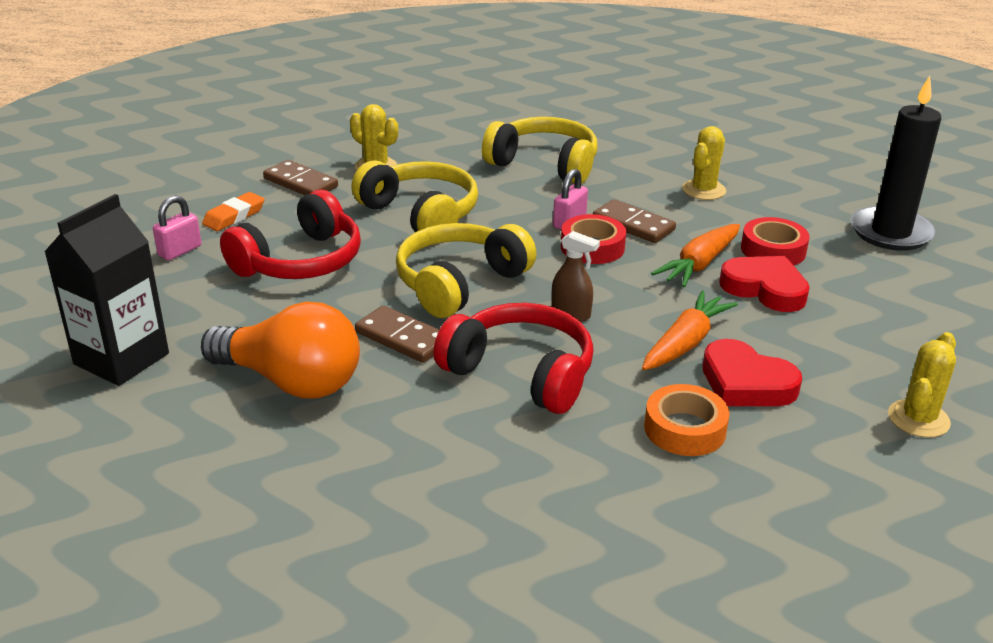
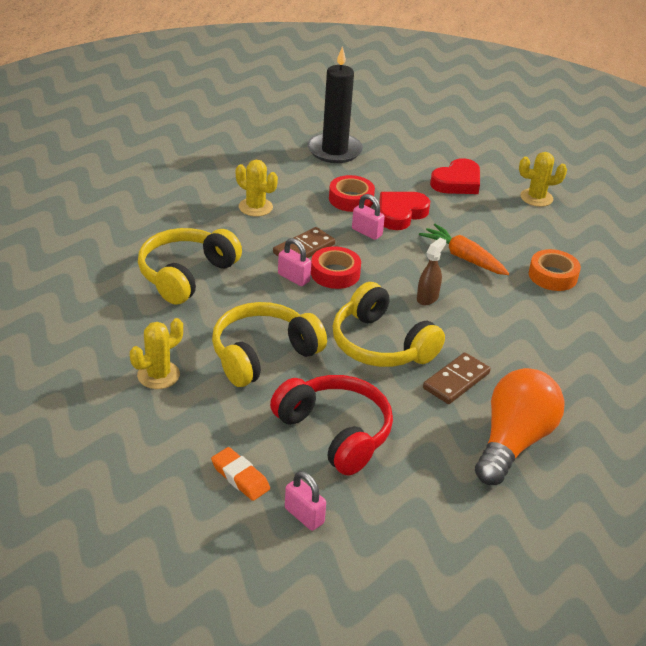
camera: 85 degrees left, 5 degrees up
(121, 359) = (485, 545): black carton -> none
(300, 183) = (178, 428): brown domino -> none
(521, 373) = (498, 330): red headphones -> none
(699, 265) = (366, 232): orange carrot -> pink padlock
(746, 383) = (506, 244): red heart -> red heart (457, 182)
(918, 419) = (536, 198): yellow cactus -> yellow cactus turned 45 degrees counterclockwise

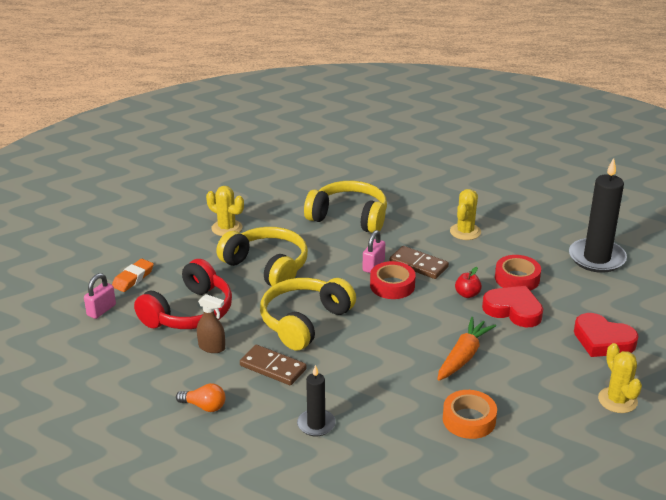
camera: 80 degrees right, 5 degrees down
(366, 232) = (467, 294): pink padlock -> red apple
(427, 298) = (384, 340): brown spray bottle -> brown spray bottle (212, 347)
(513, 442) = (204, 406): orange light bulb -> orange light bulb, size x0.45
(550, 366) = (316, 424): none -> black candle

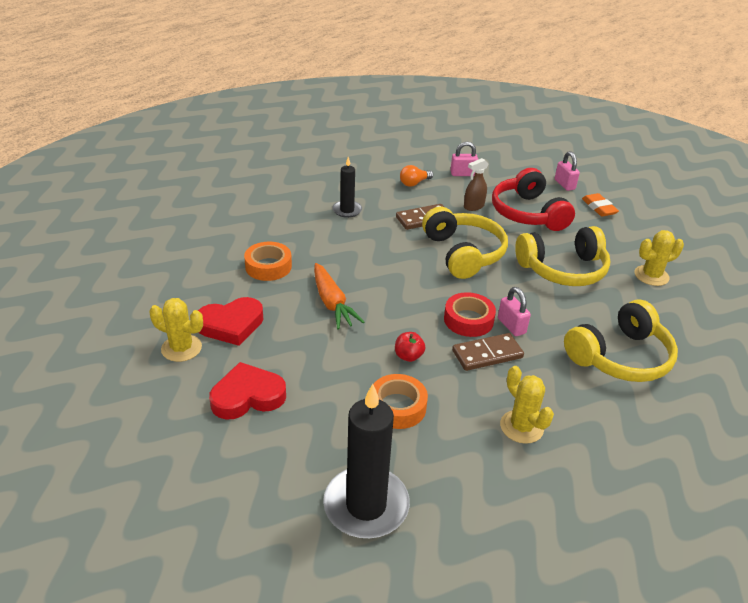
camera: 125 degrees right, 5 degrees up
(145, 382) = (463, 174): none -> pink padlock
(513, 310) = (354, 369): red heart -> red heart (231, 325)
(517, 278) = (397, 407): red tape -> orange tape

